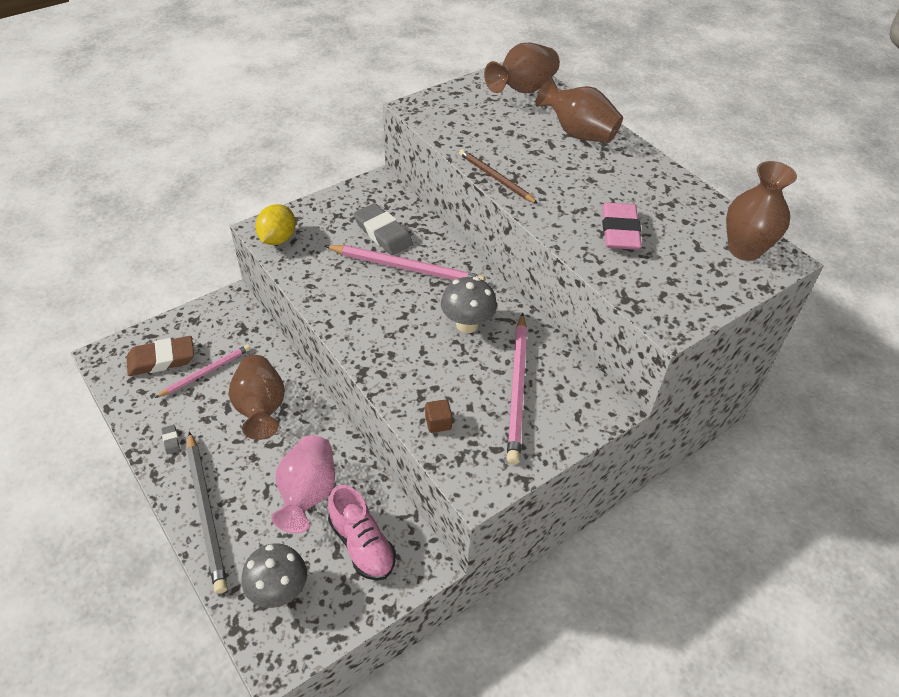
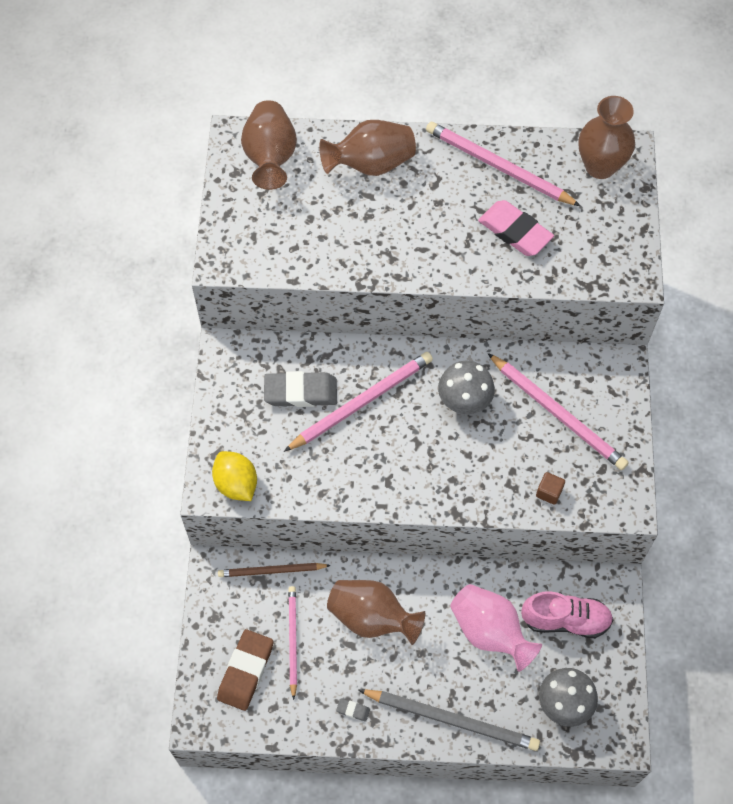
camera: 50 degrees left, 15 degrees up
(496, 178) = (379, 271): brown pencil -> brown pencil (272, 571)
(663, 195) = (499, 167): none -> pink pencil

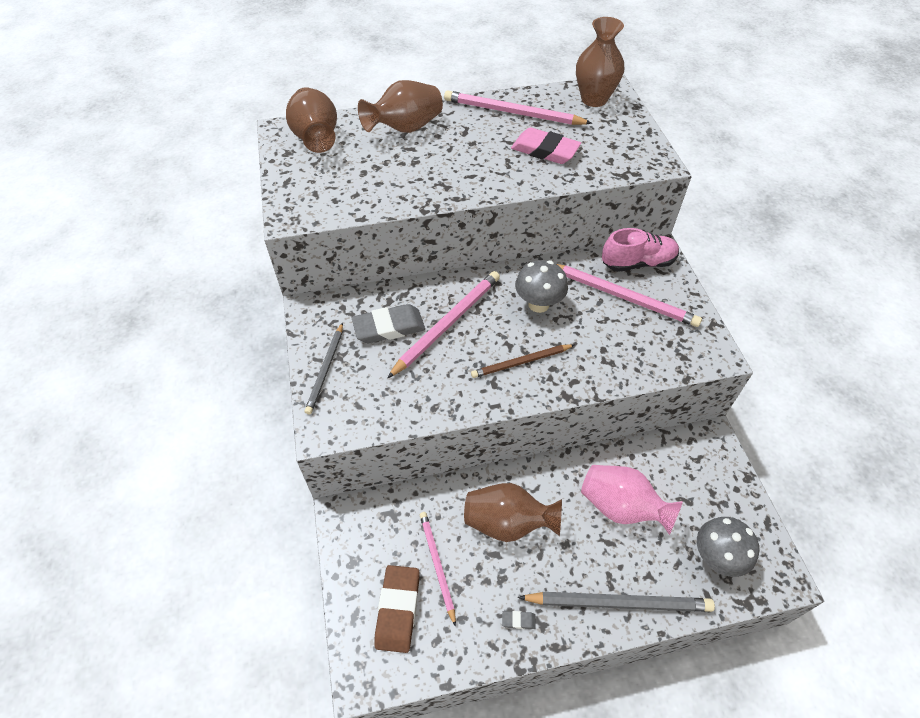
camera: 15 degrees left, 10 degrees down
(227, 425) = (326, 369): none -> grey pencil
(236, 484) = (347, 418): yellow lemon -> none
(272, 571) = (399, 503): brown pencil -> brown pencil (521, 362)
(549, 492) = (643, 359): brown cube -> none
(565, 620) = (684, 479): pink shoe -> pink shoe (638, 263)

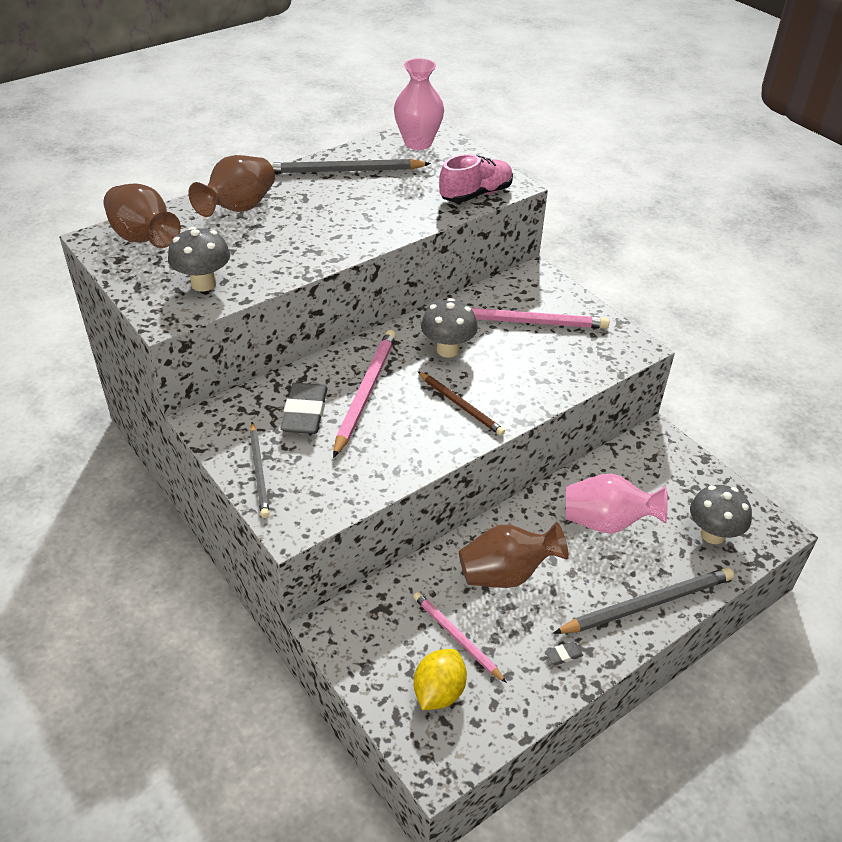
camera: 25 degrees left, 10 degrees down
(337, 193) = (203, 284): none -> grey mushroom
(389, 327) = (305, 413): grey eraser -> grey eraser turned 45 degrees counterclockwise
(398, 609) = (439, 692): brown eraser -> yellow lemon
(513, 113) = (344, 171): pink pencil -> grey pencil
(521, 362) = (460, 405): brown pencil -> brown pencil turned 90 degrees counterclockwise
(545, 150) = (397, 198): pink eraser -> none
(594, 99) = (418, 143): brown vase -> pink vase
(638, 263) = (523, 289): pink shoe -> pink shoe (476, 194)

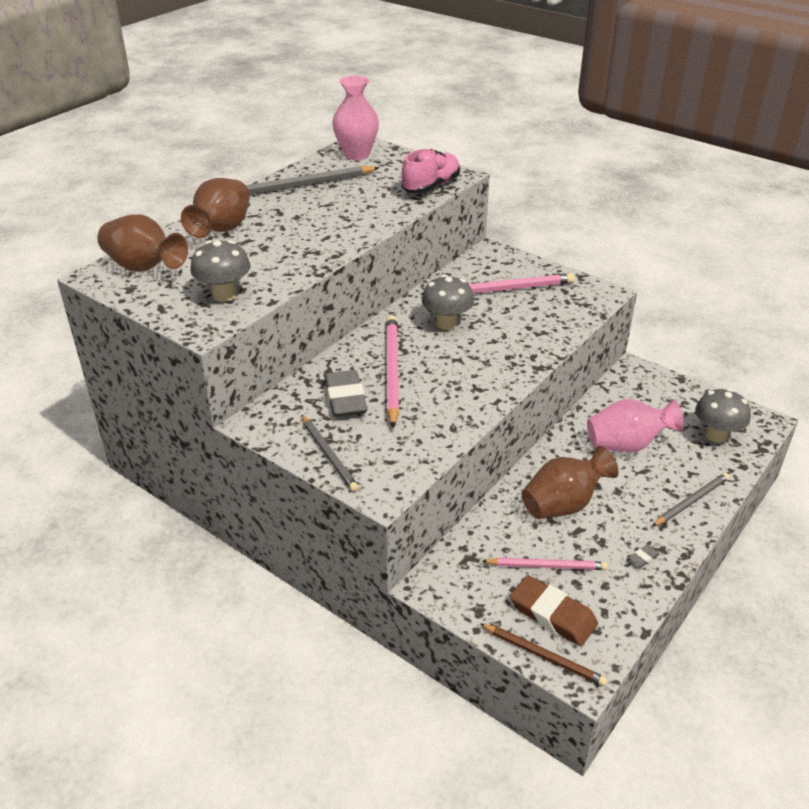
camera: 15 degrees left, 5 degrees down
(439, 692) = (553, 614): yellow lemon -> brown eraser
(457, 637) = (546, 566): pink pencil -> pink pencil turned 150 degrees clockwise
(460, 405) = (481, 365): brown pencil -> brown pencil (543, 656)
(646, 604) = (691, 501): grey pencil -> grey pencil, size x0.63

